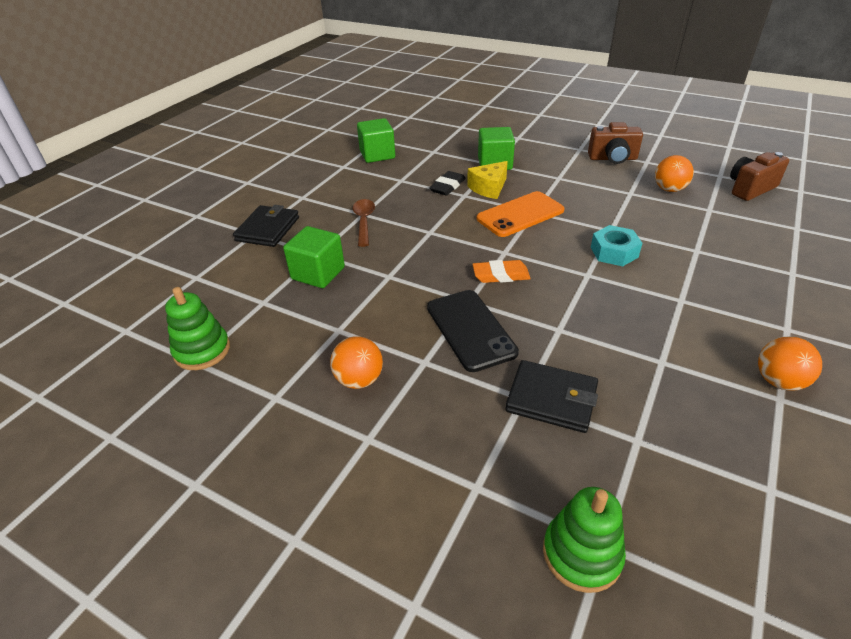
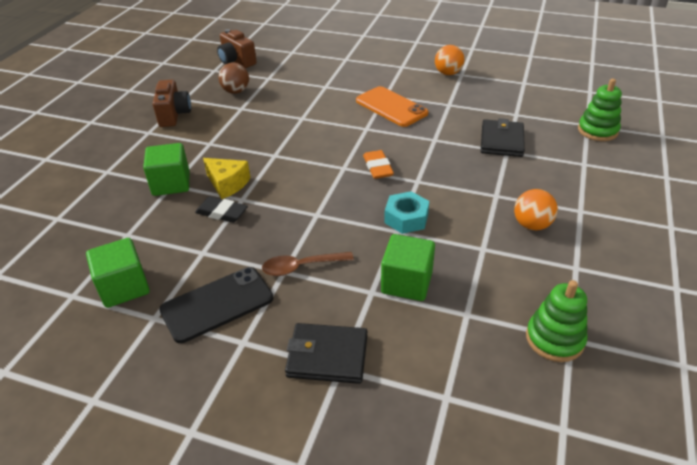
camera: 100 degrees left, 0 degrees up
(470, 330) = (451, 177): black phone -> black phone (217, 304)
(520, 214) = (280, 162): orange phone -> orange phone (391, 107)
(614, 252) = (333, 117): turquoise nut -> turquoise nut (406, 218)
(669, 189) = (236, 91): orange ball -> brown ball

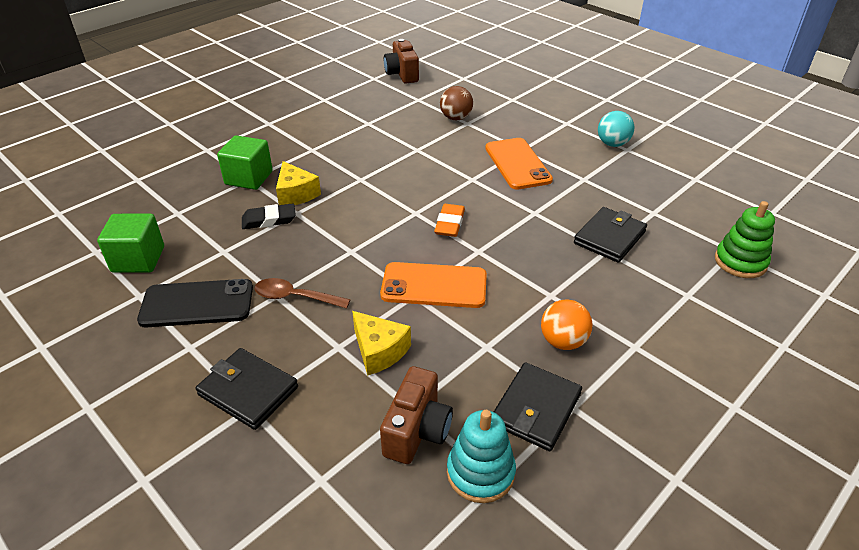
camera: 25 degrees right, 0 degrees up
(174, 115) = (303, 113): brown camera -> brown camera (417, 431)
(222, 213) = (269, 220): black eraser -> black eraser turned 60 degrees counterclockwise
(236, 91) = (376, 105): brown ball -> brown ball (456, 118)
(406, 218) = (434, 286): turquoise nut -> orange phone
(406, 282) = (379, 351): green cube -> yellow cheese
(448, 73) = (612, 144): orange ball -> turquoise ball
(553, 279) = (536, 409): none -> black wallet
(554, 339) = (480, 472): green stacking toy -> turquoise stacking toy

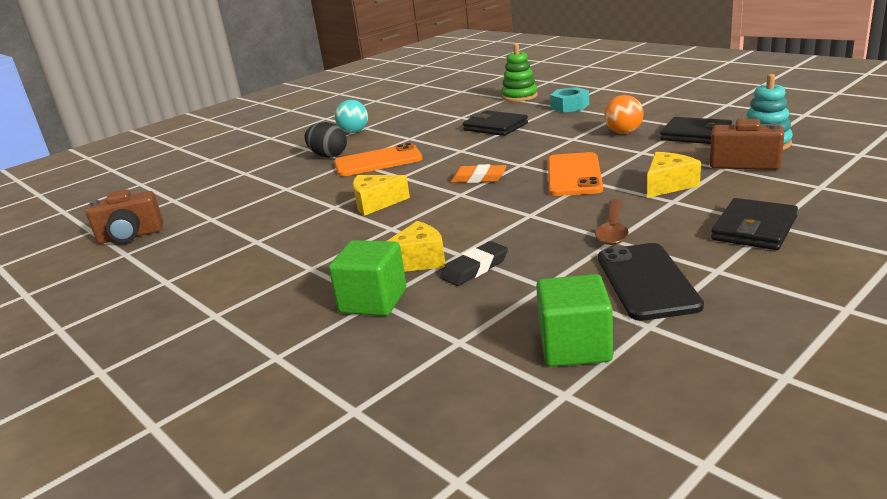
camera: 85 degrees left, 15 degrees down
(269, 220) = (475, 268): black eraser -> black eraser turned 60 degrees clockwise
(414, 169) = (376, 203): none -> yellow cheese
(456, 118) = (271, 194): brown ball -> none
(542, 136) = (328, 156): none -> black egg
(687, 305) = (570, 106): none -> turquoise nut

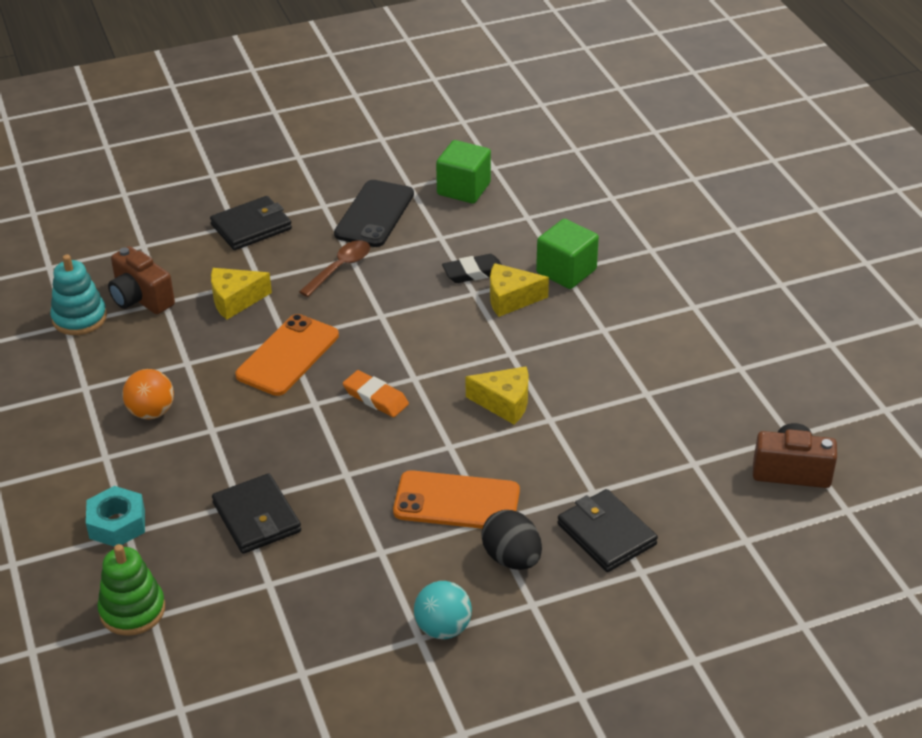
camera: 160 degrees left, 15 degrees up
(696, 135) = (102, 366): black wallet -> black wallet (606, 534)

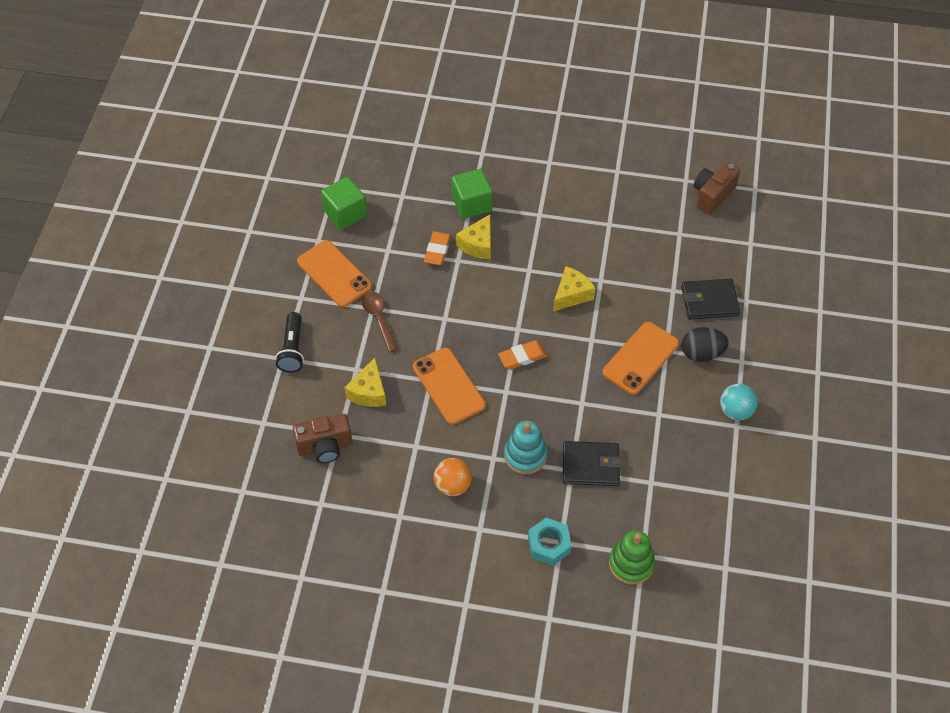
camera: 60 degrees left, 15 degrees up
(79, 318) = (319, 492): turquoise stacking toy -> turquoise stacking toy (525, 455)
(251, 227) = (292, 349): black wallet -> black flashlight
(374, 214) = (334, 274): black phone -> orange phone
(473, 272) = (437, 250): black eraser -> orange eraser

